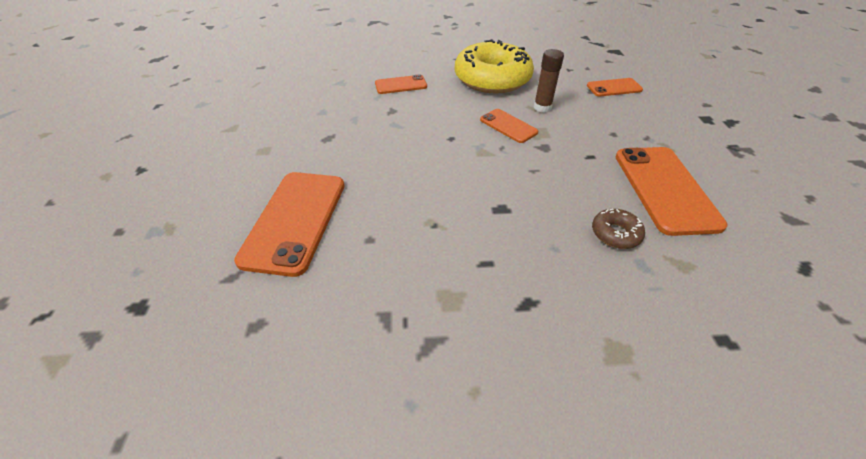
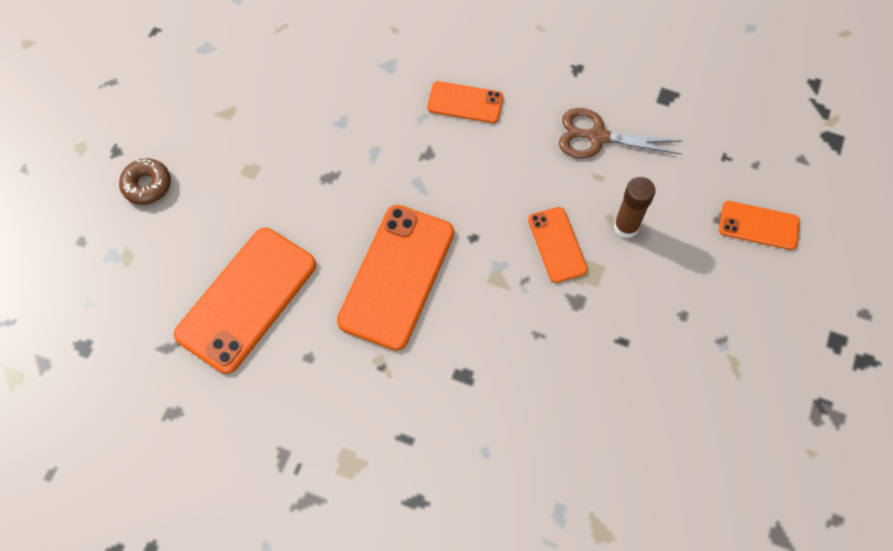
camera: 25 degrees right, 20 degrees up
(492, 79) = (597, 137): yellow donut -> brown scissors
(615, 234) = (562, 464): brown donut -> brown donut (147, 185)
(665, 189) = (670, 430): orange phone -> orange phone (397, 276)

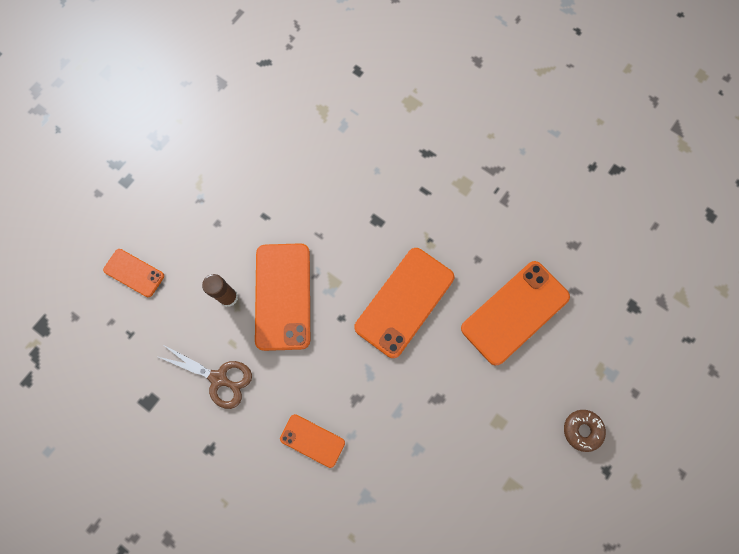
camera: 165 degrees left, 10 degrees up
(557, 244) = (283, 296): orange phone -> orange phone, size x1.85

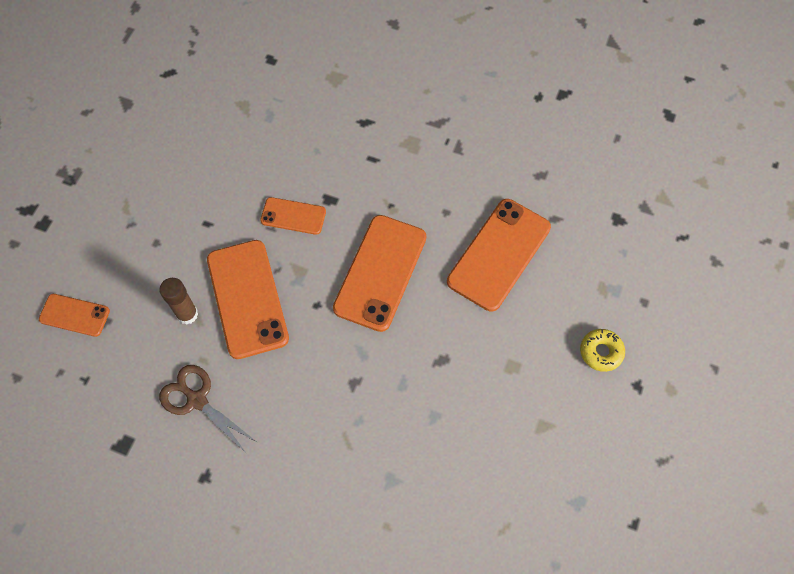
camera: 15 degrees left, 10 degrees down
(218, 378) = (197, 400): brown scissors -> brown scissors turned 150 degrees counterclockwise
(312, 440) = (317, 437): orange phone -> orange phone (293, 216)
(582, 430) = (601, 352): brown donut -> yellow donut

